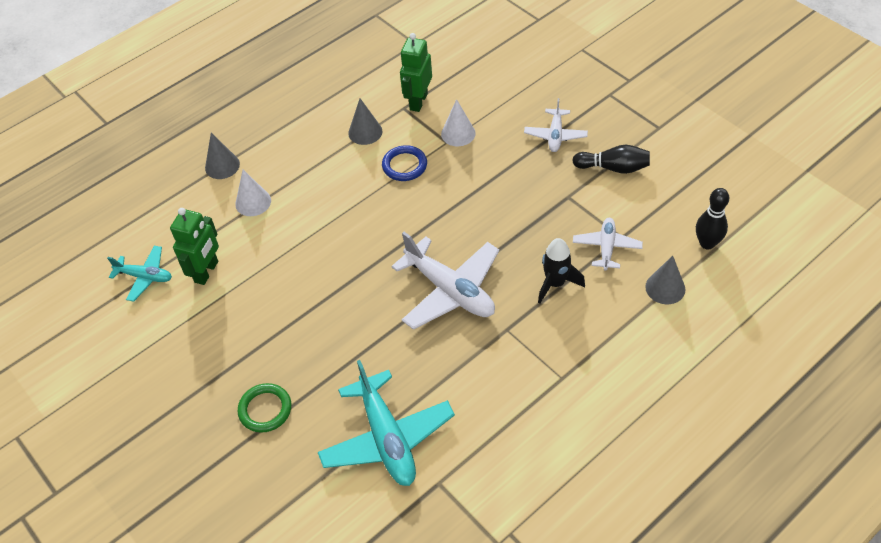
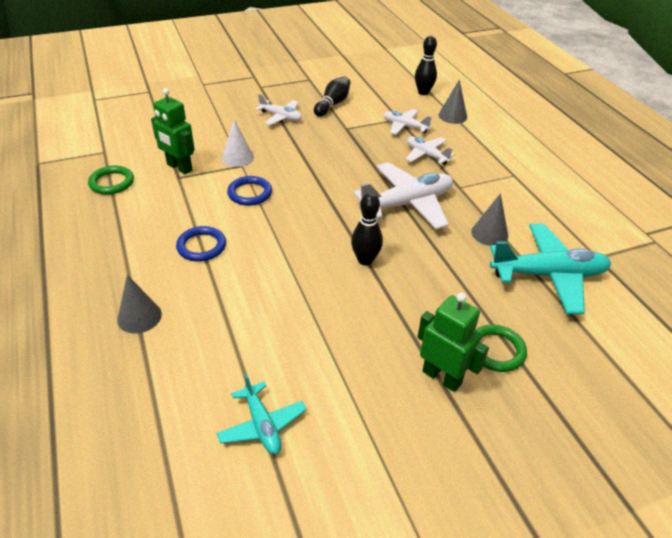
camera: 75 degrees left, 10 degrees down
(145, 277) = (262, 425): turquoise plane -> turquoise plane turned 120 degrees clockwise
(207, 272) = (290, 362): green robot -> green robot (442, 377)
(253, 202) = (215, 302): white cone -> none
(315, 165) = (201, 246): none -> blue ring
(346, 282) = (365, 260): none -> black bowling pin
(365, 132) = (187, 205): grey cone -> grey cone (489, 233)
(372, 71) = (112, 183): none -> green ring
(555, 283) = (426, 155): black rocket -> white plane

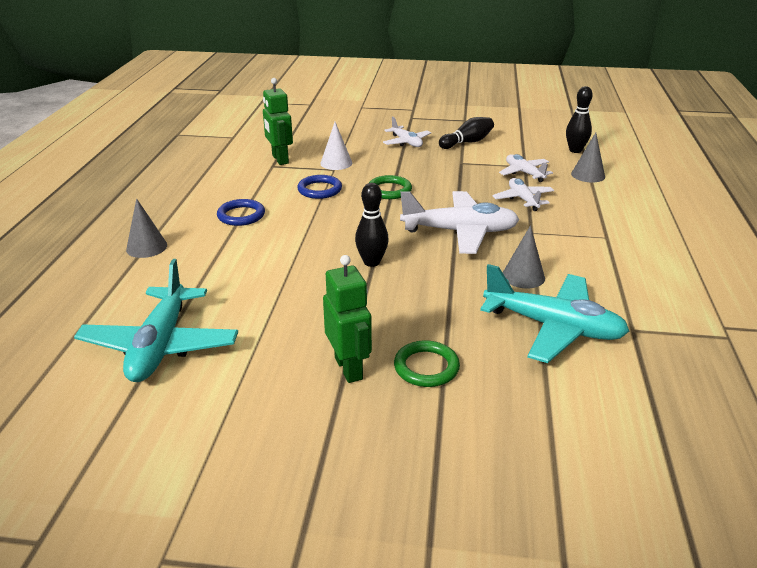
camera: 30 degrees right, 10 degrees down
(112, 183) = (217, 158): green ring -> green ring (389, 190)
(262, 425) = (160, 345): turquoise plane -> turquoise plane, size x1.79

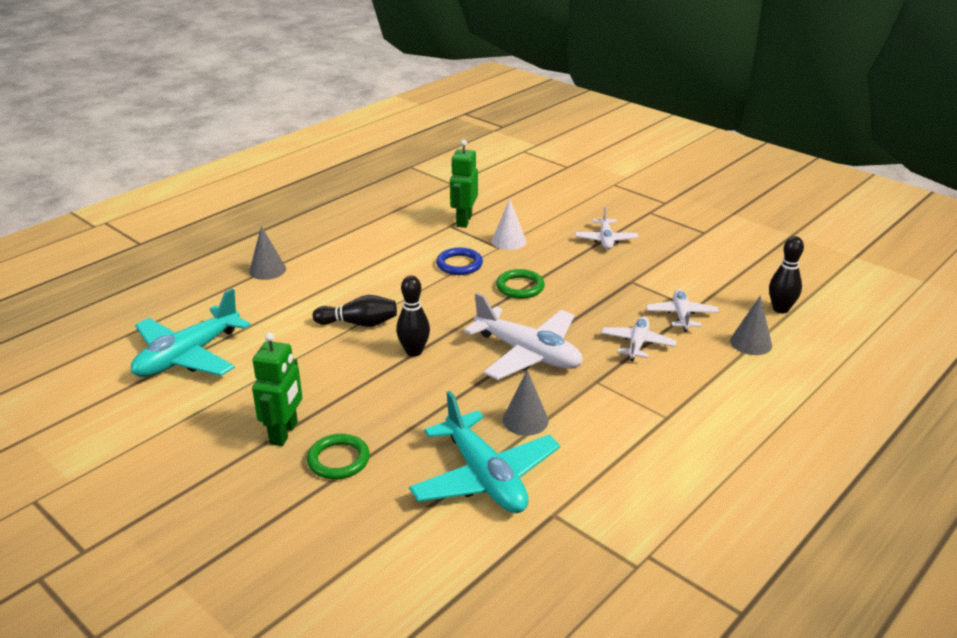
camera: 35 degrees right, 0 degrees up
(241, 215) = (366, 267): blue ring -> none
(467, 142) = (669, 260): black bowling pin -> black bowling pin (359, 323)

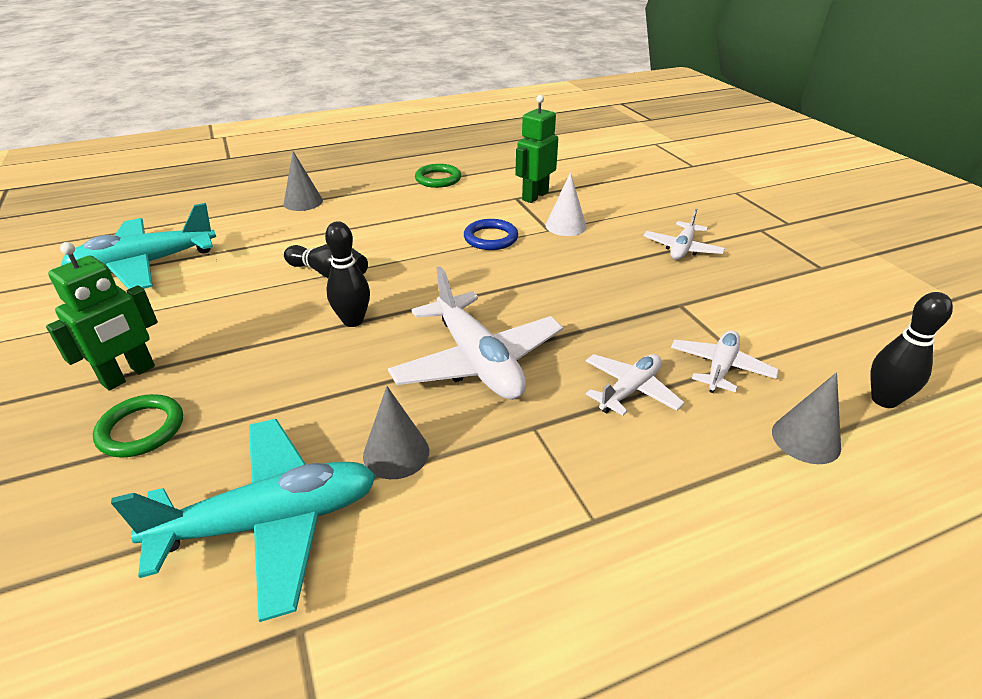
camera: 25 degrees right, 5 degrees up
(484, 477) = (270, 522): turquoise plane -> turquoise plane turned 105 degrees counterclockwise
(520, 287) = (536, 278): green ring -> green ring (438, 179)

